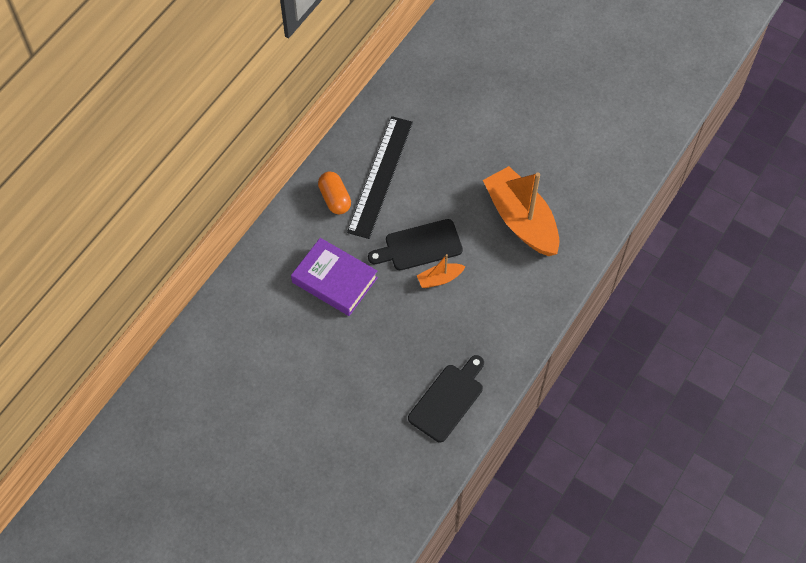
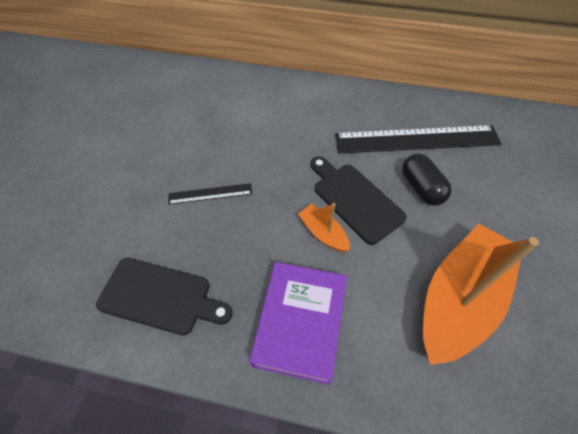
camera: 70 degrees right, 5 degrees down
(334, 280) = (276, 141): purple book -> purple book (300, 323)
(335, 199) = (366, 114): orange capsule -> none
(369, 346) = (210, 193): none -> black ruler
(428, 197) = (421, 188): none -> black capsule

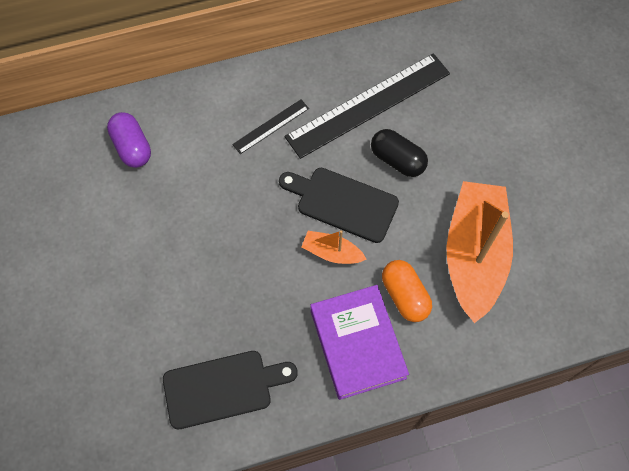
camera: 30 degrees left, 10 degrees up
(210, 193) = (200, 267): black ruler -> black ruler (271, 126)
(221, 98) = (132, 147): none -> purple capsule
(370, 302) = (405, 295): none -> orange capsule

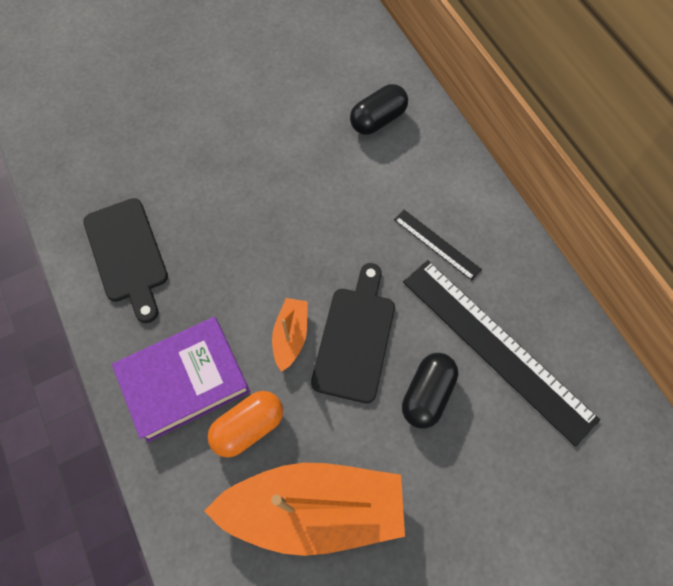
camera: 80 degrees right, 0 degrees up
(132, 147) = (378, 120): purple capsule -> black capsule

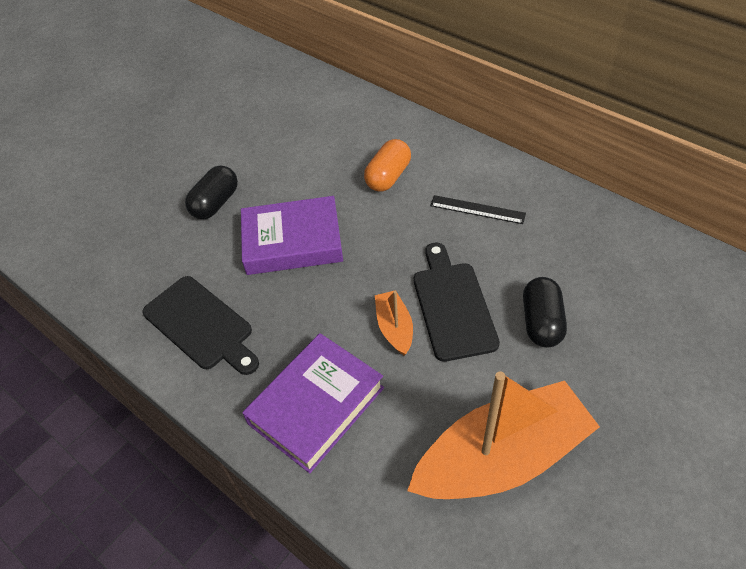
camera: 20 degrees left, 15 degrees down
(247, 202) = (292, 241): none -> purple book
(248, 427) = (400, 417): orange capsule -> orange capsule (388, 176)
(378, 120) = (371, 141): black capsule -> black capsule (215, 203)
(496, 348) = (575, 264): black ruler -> none

